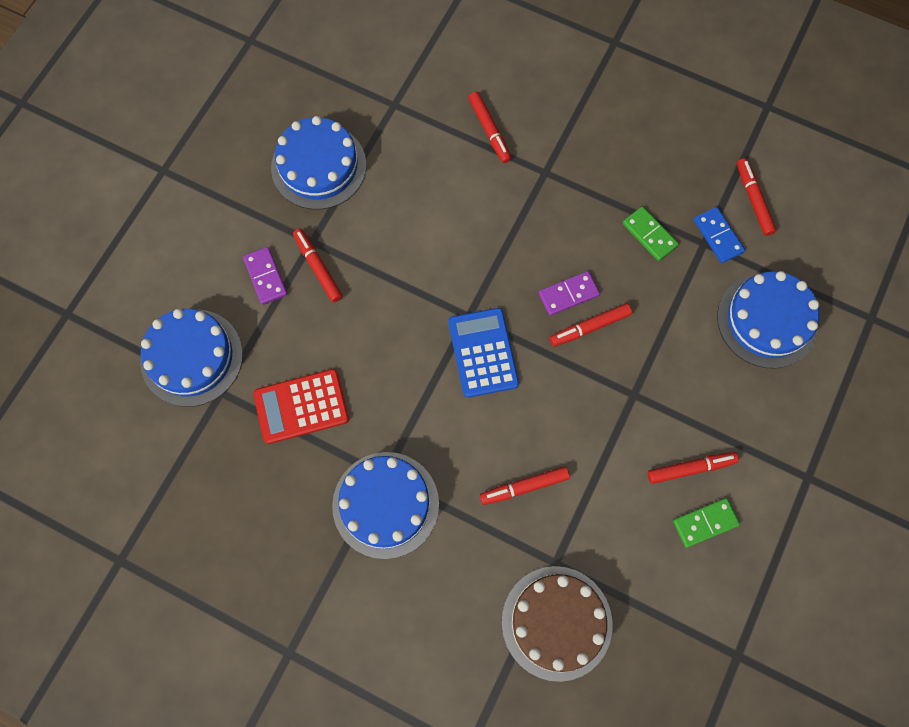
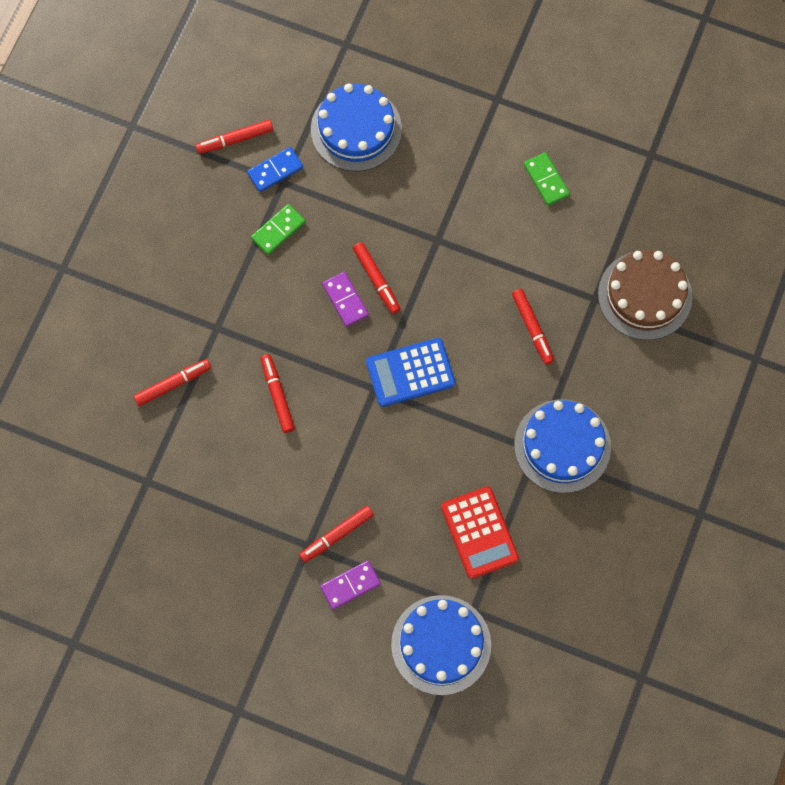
camera: 95 degrees left, 0 degrees up
(319, 166) = (224, 549): blue cake -> none
(691, 468) = (500, 192): red marker -> red marker (277, 395)

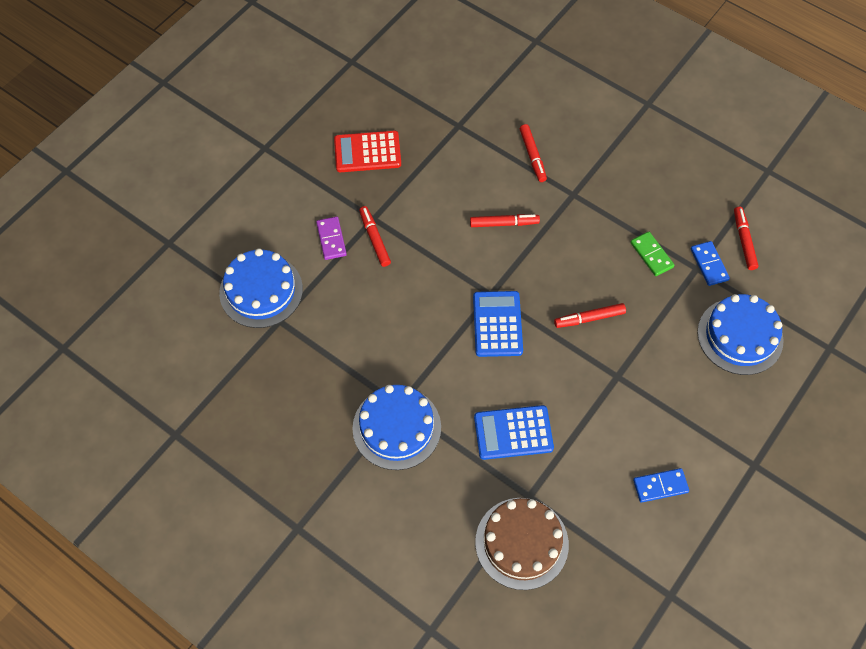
camera: 105 degrees right, 10 degrees down
(345, 300) = (576, 290): purple domino -> none
(479, 532) = (342, 342): red calculator -> red calculator (367, 152)
(532, 328) = (513, 433): red marker -> blue calculator
(546, 180) = (660, 486): green domino -> blue domino

